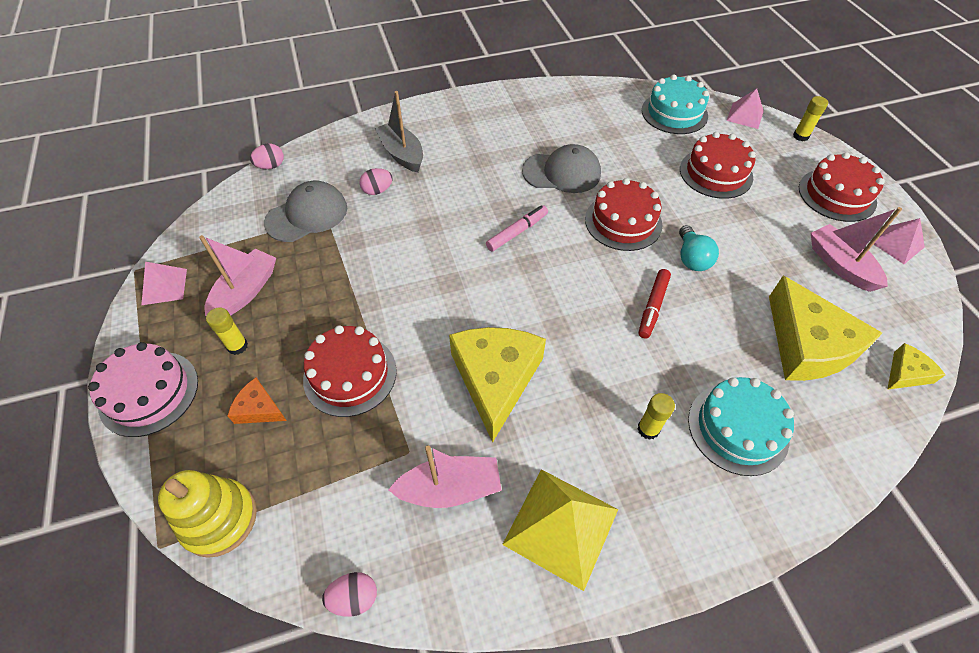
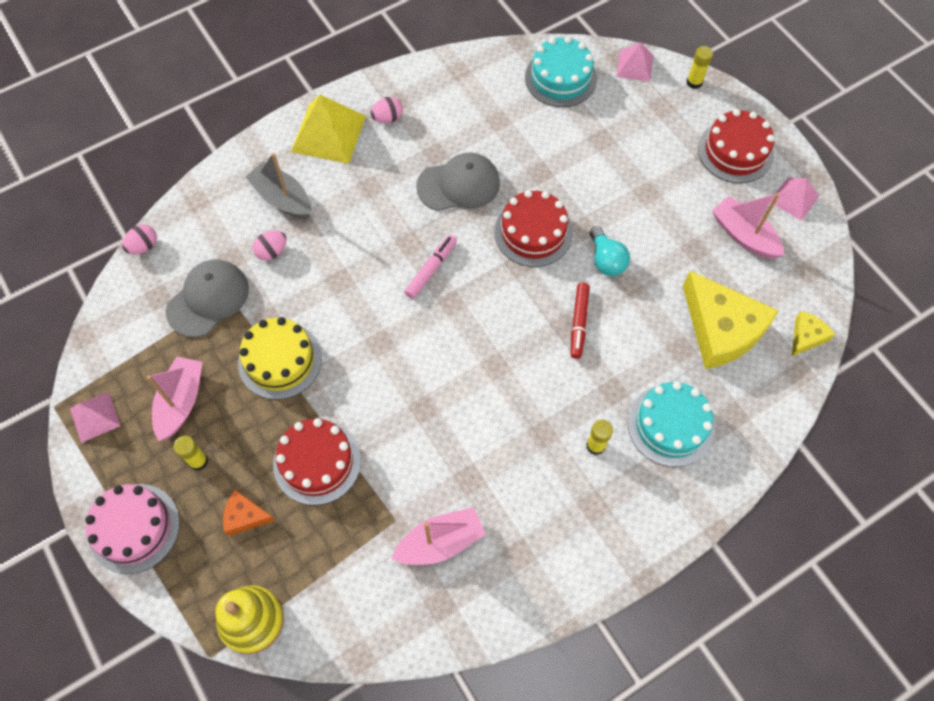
camera: 15 degrees left, 10 degrees up
(350, 277) = (280, 360): none -> yellow cake
(354, 597) = (389, 650): pink egg -> pink egg (388, 118)
(495, 379) = (452, 432): yellow cheese -> none
(561, 526) = (540, 548): yellow pyramid -> yellow pyramid (328, 133)
(715, 173) = (615, 150): red cake -> none

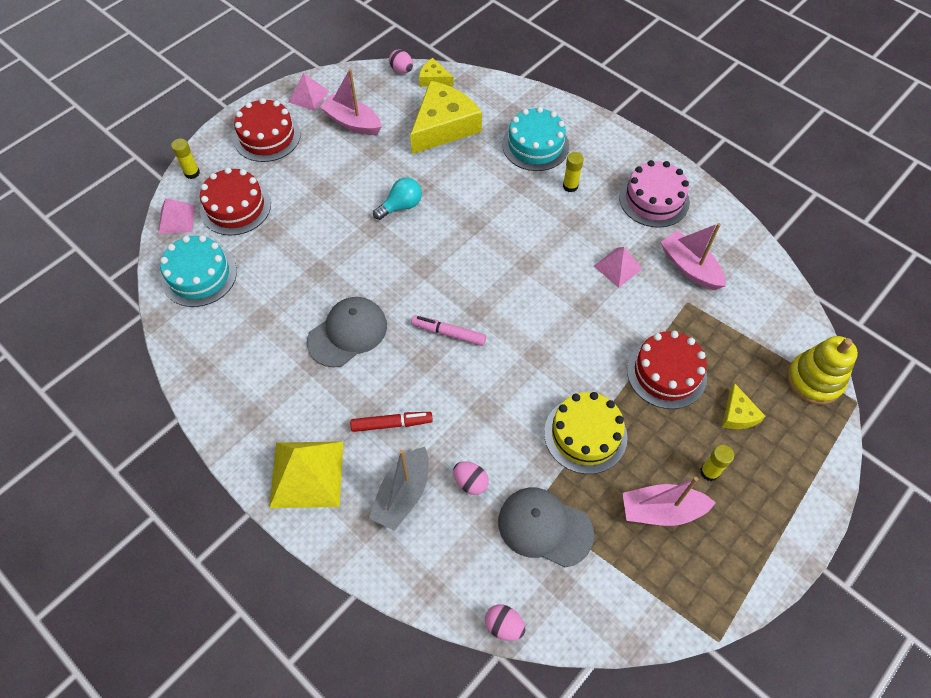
camera: 105 degrees left, 5 degrees down
(95, 417) = (711, 591): pink pyramid -> pink pyramid (617, 267)
(134, 528) = (793, 505): pink cake -> pink cake (654, 199)
(245, 516) = (738, 414): orange cheese -> yellow cheese
(388, 118) = (276, 419): pink egg -> pink egg (402, 70)
(459, 185) = (348, 333): grey cap -> grey cap turned 75 degrees clockwise
(533, 232) = (387, 263): red cake -> red cake (235, 207)
(579, 323) = (467, 214): red marker -> red marker (391, 424)
(744, 235) = (352, 122): pink boat -> pink boat turned 90 degrees clockwise

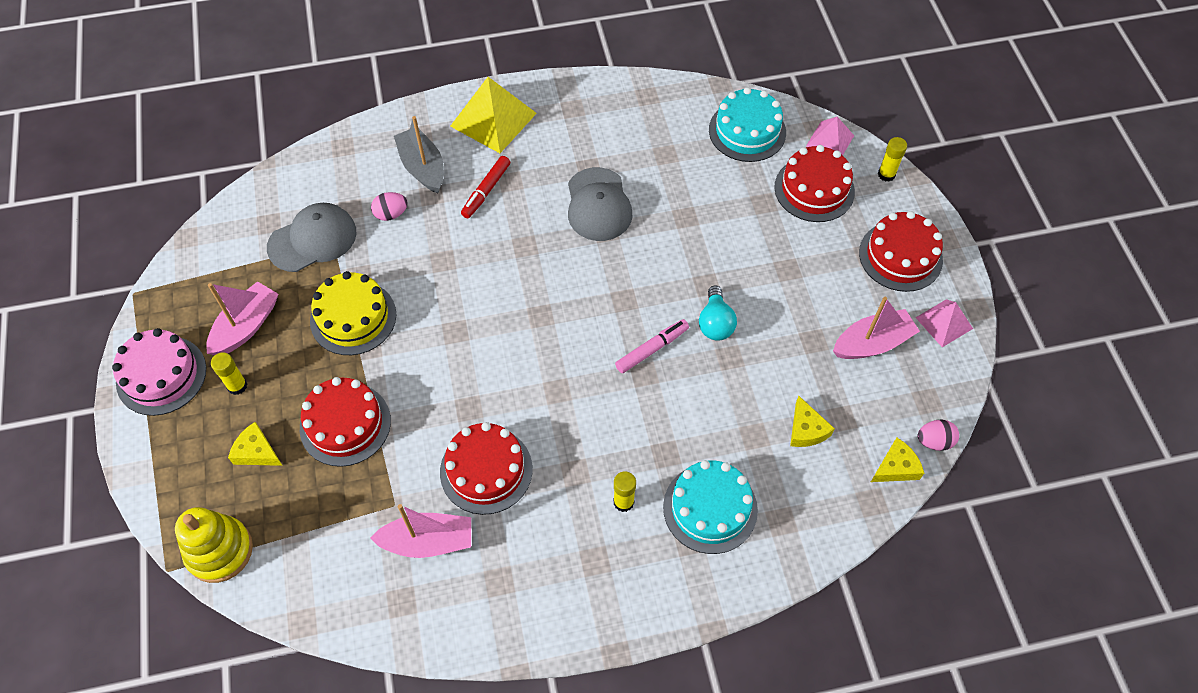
camera: 125 degrees right, 0 degrees up
(443, 126) = (806, 429): yellow cheese -> yellow cheese, size x0.47
(449, 333) = (535, 277): pink marker -> pink marker (652, 349)
(504, 625) = (276, 173): pink egg -> none
(617, 267) = (486, 470): pink pyramid -> red cake
(654, 199) = (539, 578): pink cake -> pink cake (161, 375)

